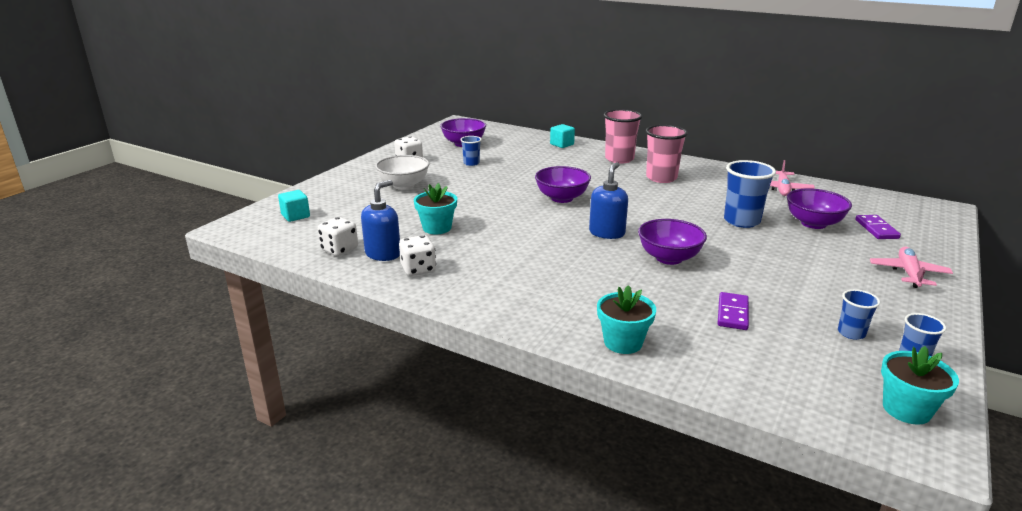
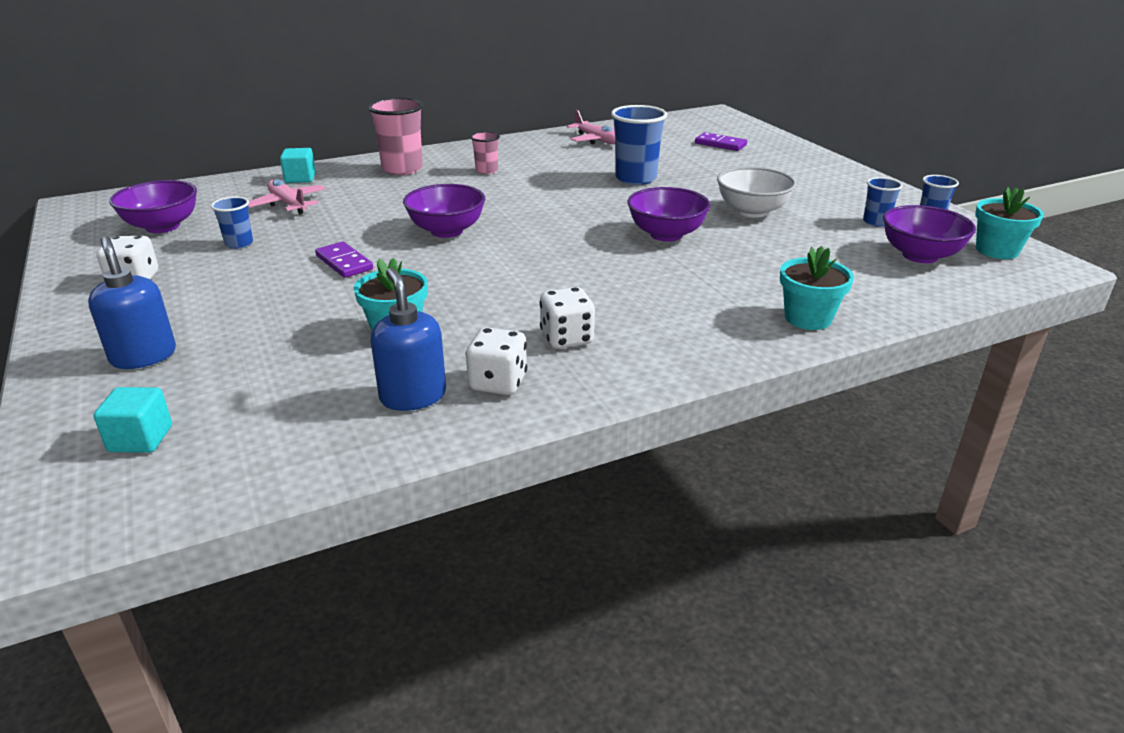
camera: 55 degrees left, 5 degrees up
(339, 249) = (341, 430): white dice -> white dice (567, 338)
(404, 185) = (212, 311): white bowl -> white bowl (752, 211)
(607, 233) = (570, 241): blue soap dispenser -> blue soap dispenser (143, 356)
(661, 178) = (486, 170): pink cup -> pink cup, size x0.55
(732, 313) = (801, 250): purple domino -> purple domino (344, 263)
(813, 223) = (680, 158): purple bowl -> purple bowl (920, 255)
(908, 273) = (804, 166): pink plane -> pink plane (288, 204)

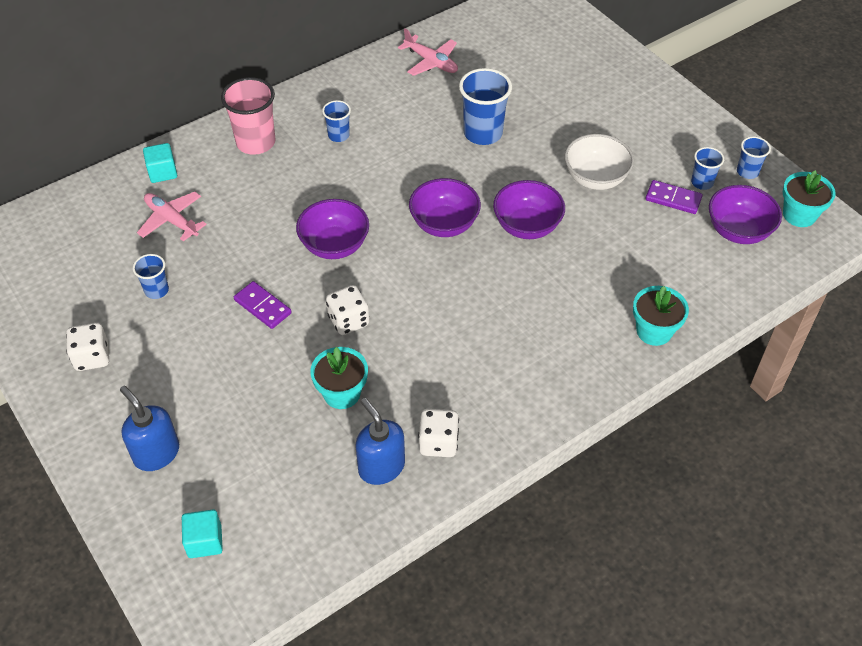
camera: 10 degrees left, 20 degrees up
(162, 226) = (72, 273): purple bowl -> purple bowl (444, 224)
(486, 170) = (338, 135): pink cup -> blue cup
(567, 338) = (476, 383): white dice -> white dice (348, 321)
(720, 144) = (552, 57): purple domino -> purple domino (673, 199)

